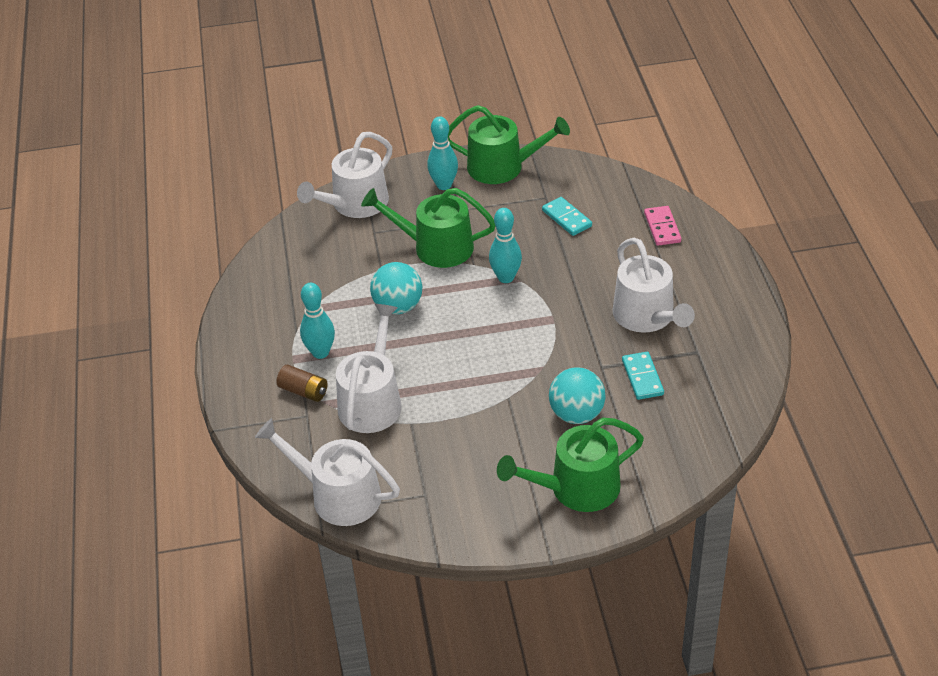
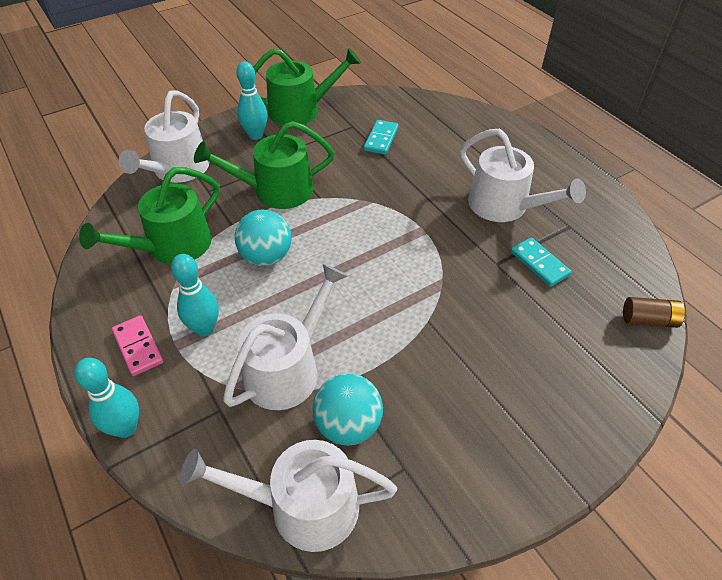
camera: 25 degrees left, 5 degrees up
(303, 391) = (204, 380): brown battery -> brown battery (648, 320)
(372, 401) = (287, 369): white watering can -> white watering can turned 45 degrees clockwise
(506, 277) = (357, 202): turquoise bowling pin -> turquoise bowling pin (126, 428)
(567, 218) = (381, 139): turquoise domino -> turquoise domino turned 75 degrees clockwise
(576, 414) = (504, 319): turquoise ball -> turquoise ball (348, 425)
(576, 488) = (557, 403): green watering can -> green watering can (172, 246)
(662, 228) = (466, 129): pink domino -> pink domino (138, 347)

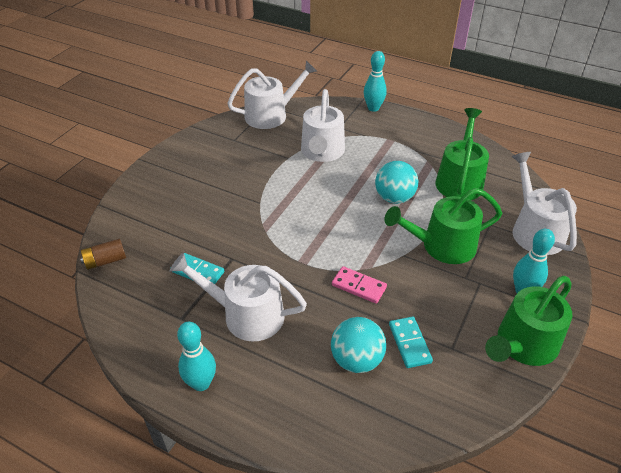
camera: 150 degrees right, 5 degrees down
(138, 347) = (408, 132): pink domino -> pink domino (359, 286)
(204, 328) = (385, 151): turquoise bowling pin -> turquoise bowling pin (201, 383)
(275, 190) = (442, 246): green watering can -> green watering can turned 150 degrees counterclockwise
(348, 425) = (272, 144): turquoise ball -> turquoise ball (356, 360)

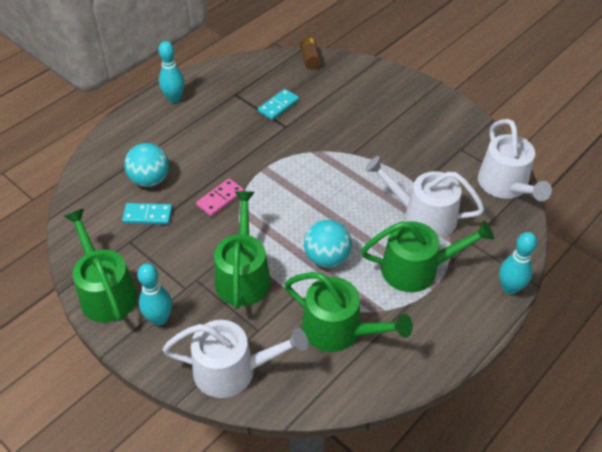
camera: 105 degrees right, 5 degrees up
(246, 315) = (222, 127): white watering can -> none
(379, 149) = (417, 269): none -> green watering can

